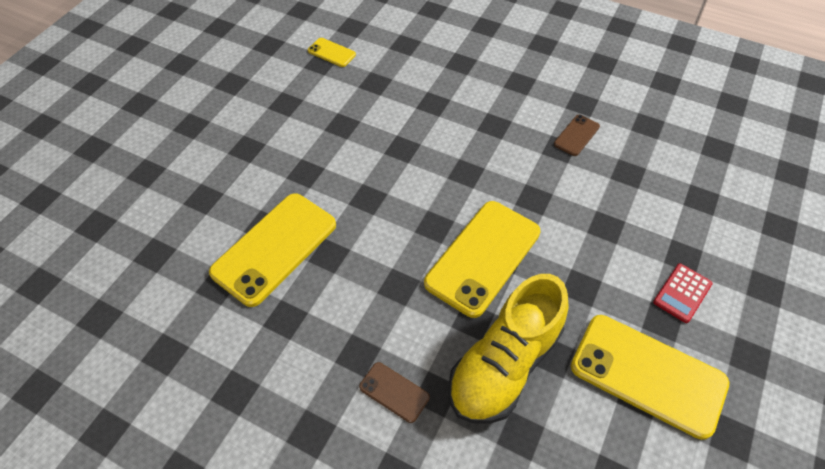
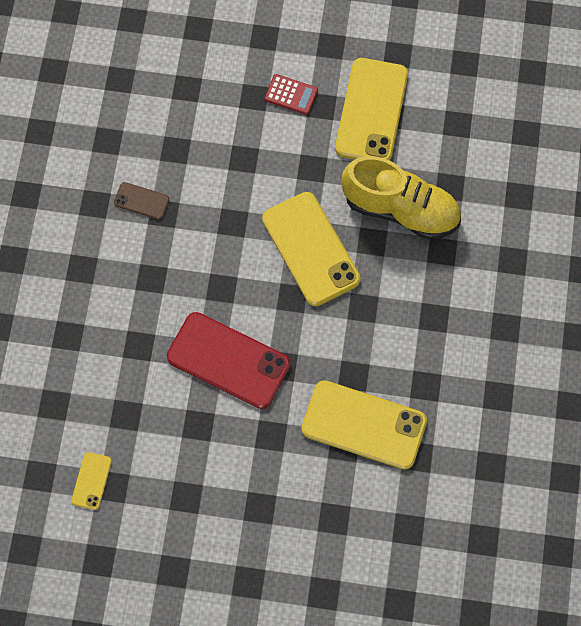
camera: 110 degrees left, 15 degrees up
(391, 160) = (228, 361): none -> red phone
(394, 392) = (452, 280): brown phone -> none
(482, 257) = (310, 249): yellow phone -> yellow phone turned 45 degrees clockwise

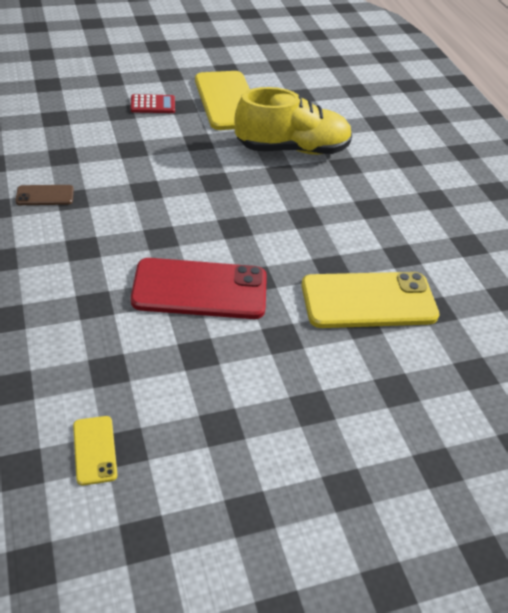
camera: 30 degrees left, 25 degrees down
(310, 249) = (230, 190): yellow phone -> none

